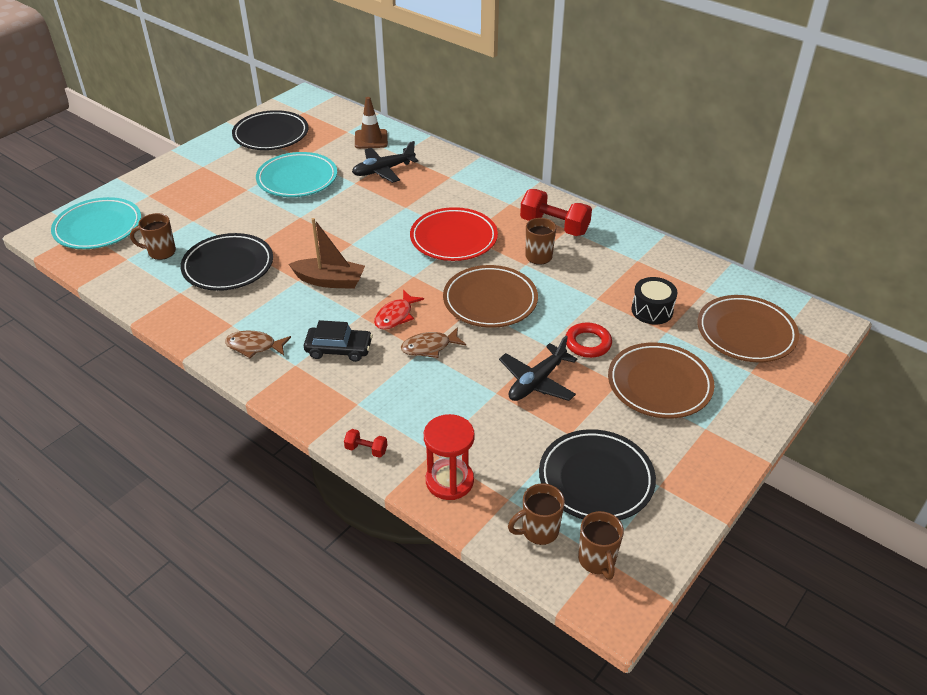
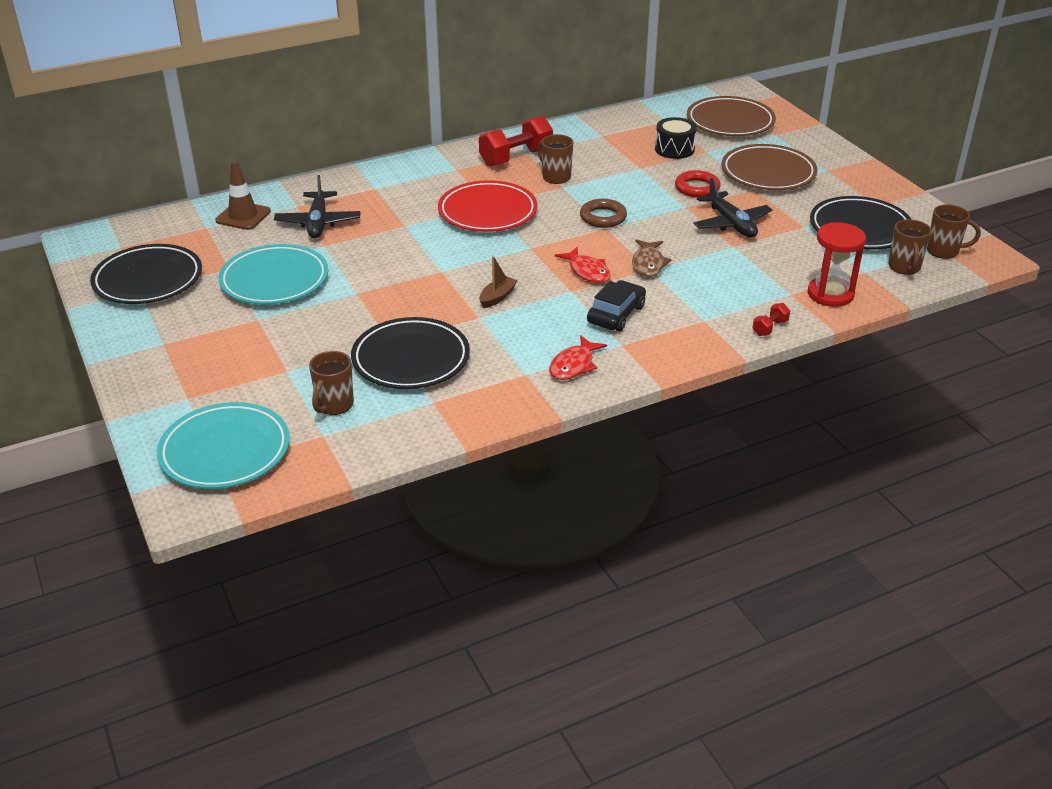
camera: 65 degrees left, 5 degrees down
(254, 346) = (574, 365): brown fish -> red fish
(330, 281) = (497, 297): brown boat -> brown boat, size x0.57
(490, 301) = (603, 217): brown plate -> brown ring

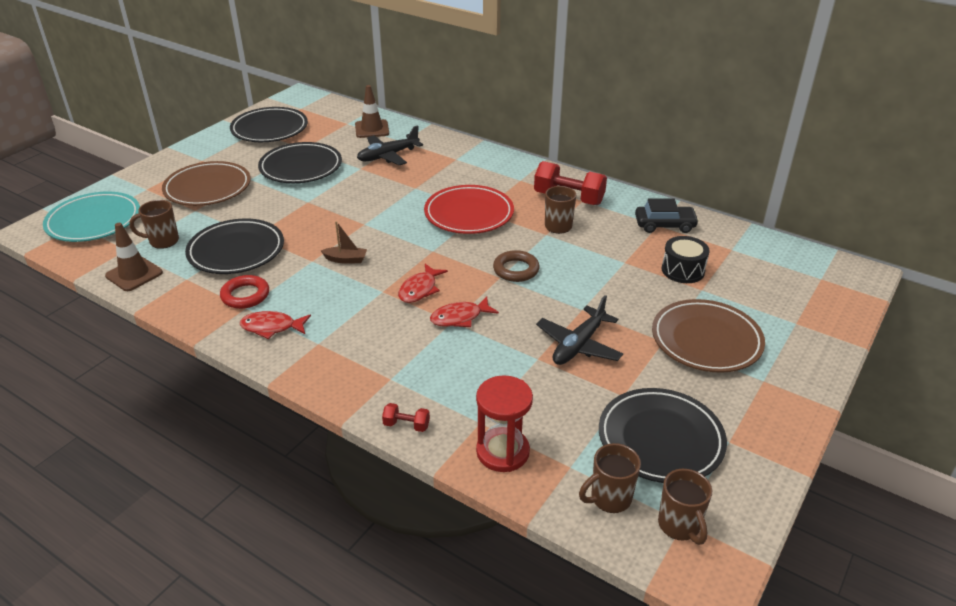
camera: 60 degrees right, 0 degrees up
(274, 280) = (301, 167): turquoise plate -> black plate
(386, 437) = (134, 274): none -> brown traffic cone
(616, 314) = (363, 325): black car -> black car (664, 225)
(648, 264) = (460, 318): brown fish -> red fish
(697, 188) = (624, 305): red ring -> red ring (245, 295)
(730, 122) = (782, 286): brown plate -> brown plate (208, 188)

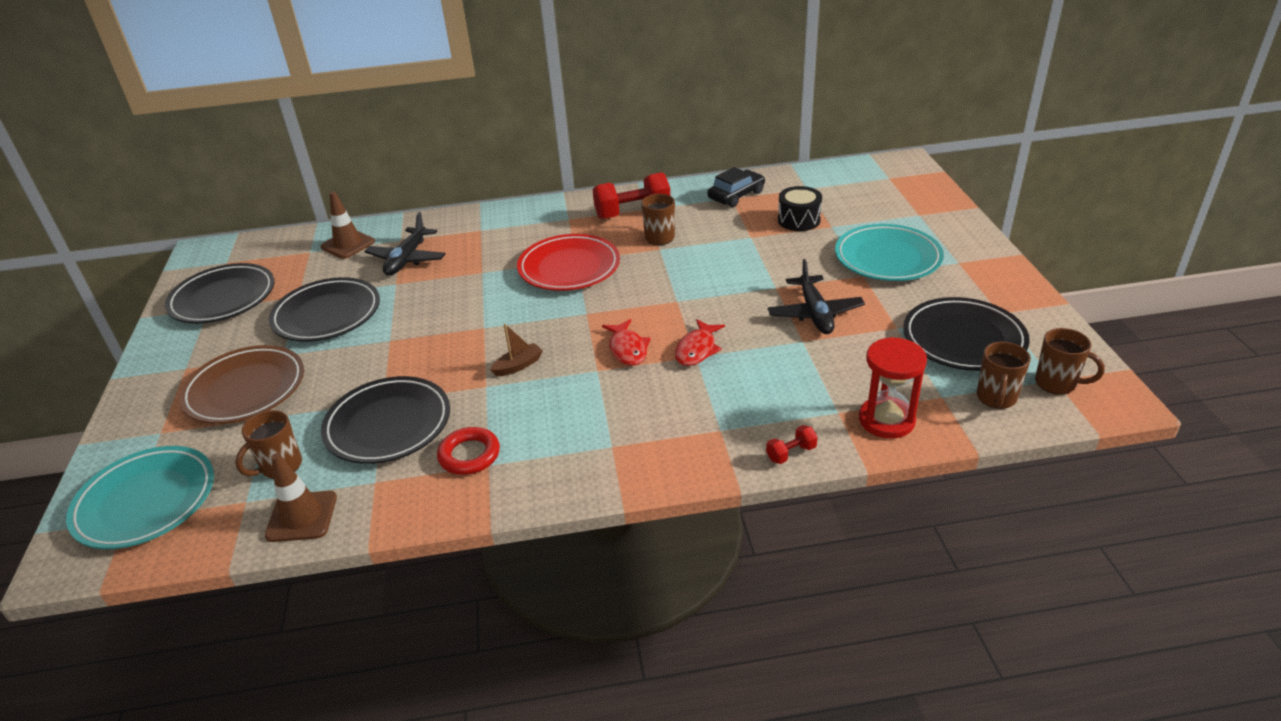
camera: 40 degrees left, 0 degrees up
(272, 327) = (545, 463): red fish -> none
(516, 270) = (680, 288): brown ring -> none
(706, 340) = (887, 258): brown plate -> turquoise plate

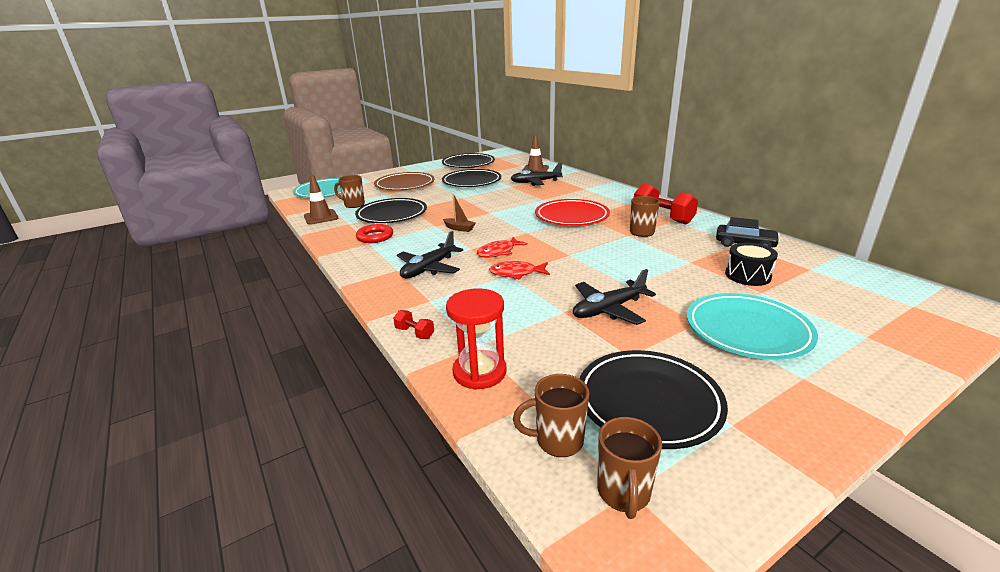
camera: 65 degrees right, 10 degrees down
(631, 416) = (429, 268): none -> black plane

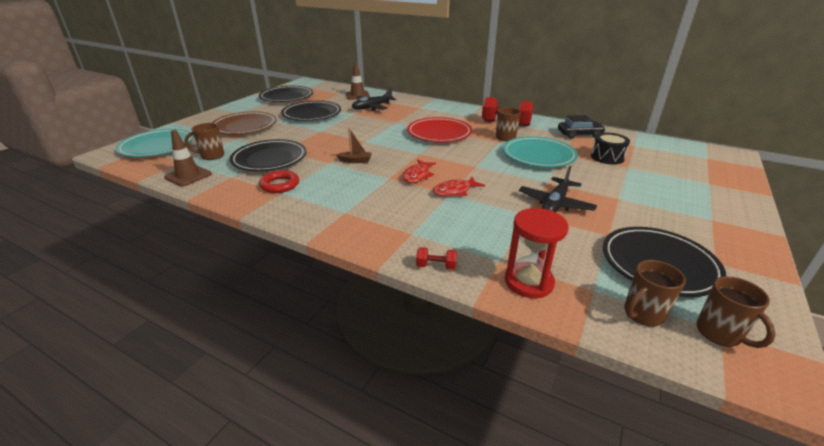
camera: 30 degrees left, 5 degrees up
(429, 268) = (374, 204): black plane -> none
(747, 330) = (651, 196): turquoise plate -> turquoise plate (538, 156)

